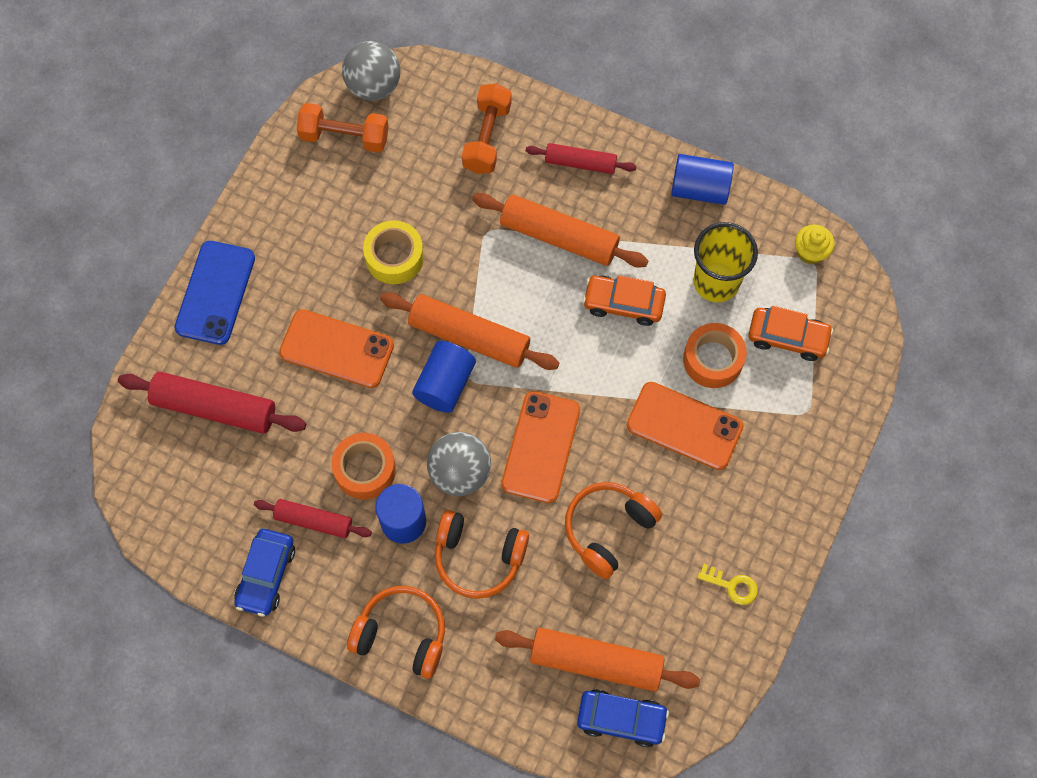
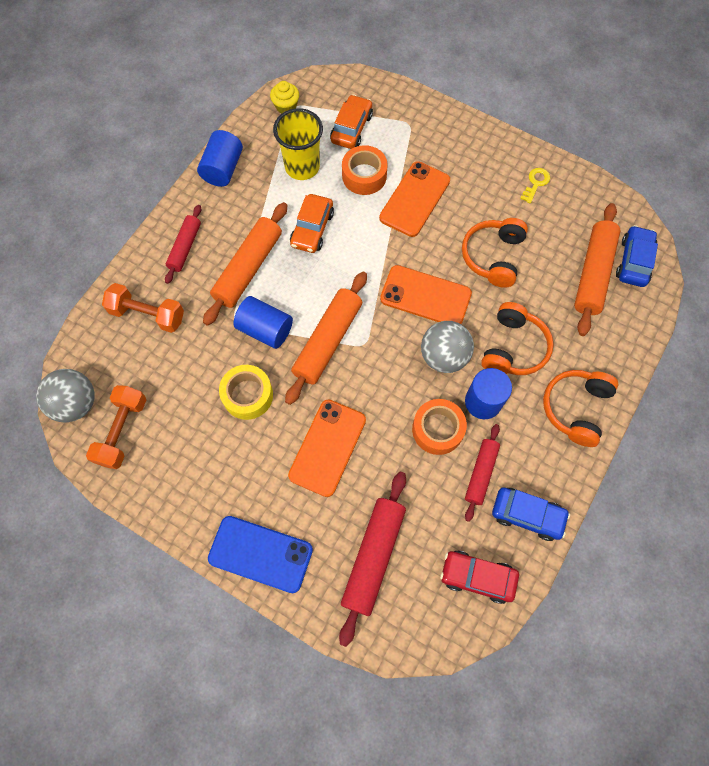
camera: 85 degrees left, 0 degrees up
(195, 520) = (477, 577): none -> red car
(445, 384) = (367, 362): blue cylinder -> blue cylinder (265, 329)
(608, 529) = (493, 256): orange headphones -> orange headphones turned 60 degrees clockwise

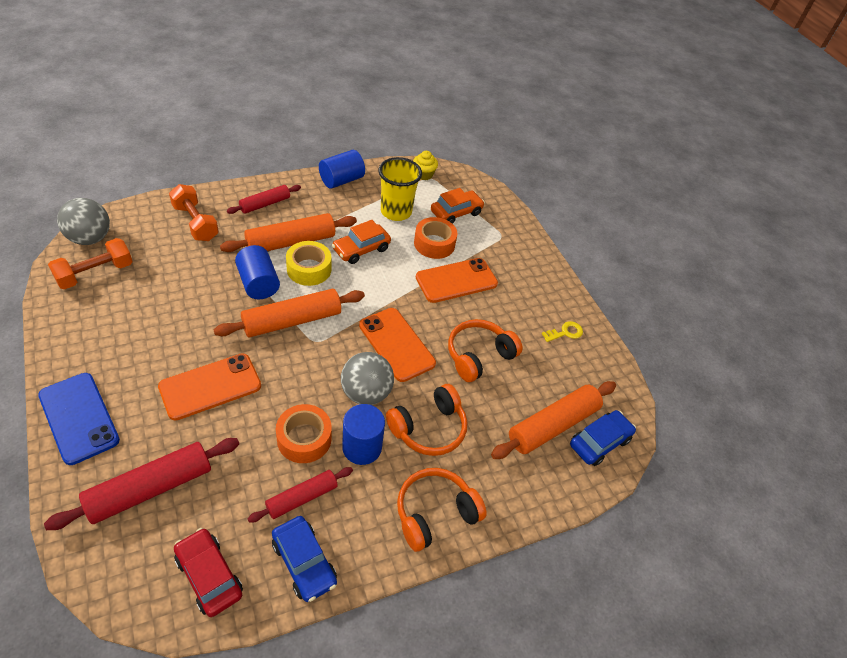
camera: 30 degrees right, 20 degrees down
(248, 395) = (198, 313): yellow tape -> yellow tape (309, 269)

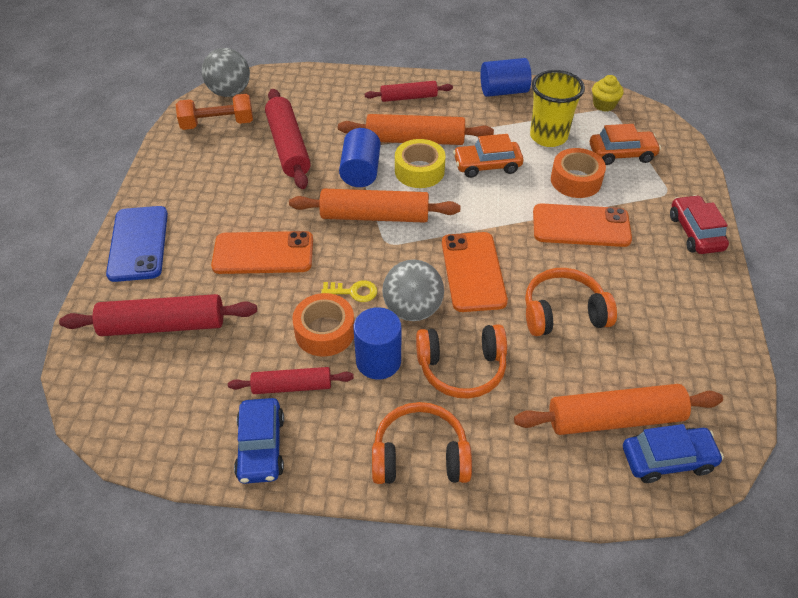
camera: 35 degrees right, 0 degrees up
(179, 278) = (288, 146): none -> red rolling pin
(195, 223) = (331, 100): orange dumbbell -> none
(209, 576) = (170, 422): red car -> red car (695, 232)
(565, 332) = (691, 322): yellow key -> yellow key (354, 292)

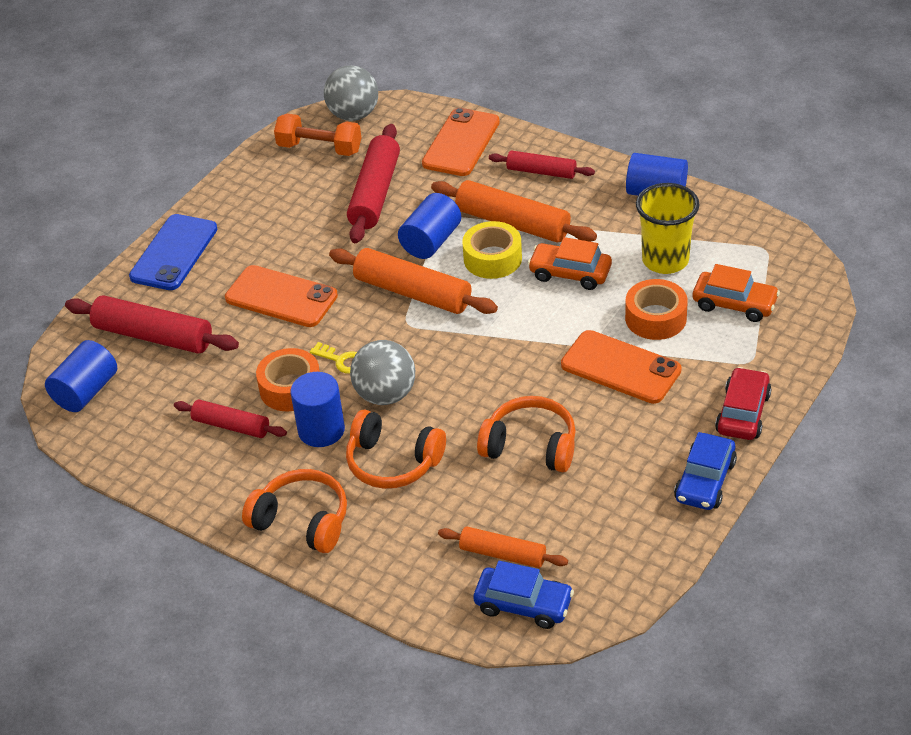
camera: 30 degrees right, 5 degrees down
(124, 402) = (86, 391): none -> blue cylinder
(261, 447) = (174, 466): blue car -> blue car (705, 481)
(473, 272) = (470, 378): orange phone -> orange phone (461, 143)
(604, 105) = (763, 241): yellow cupcake -> none
(615, 418) = (502, 554): orange rolling pin -> orange rolling pin, size x0.61

